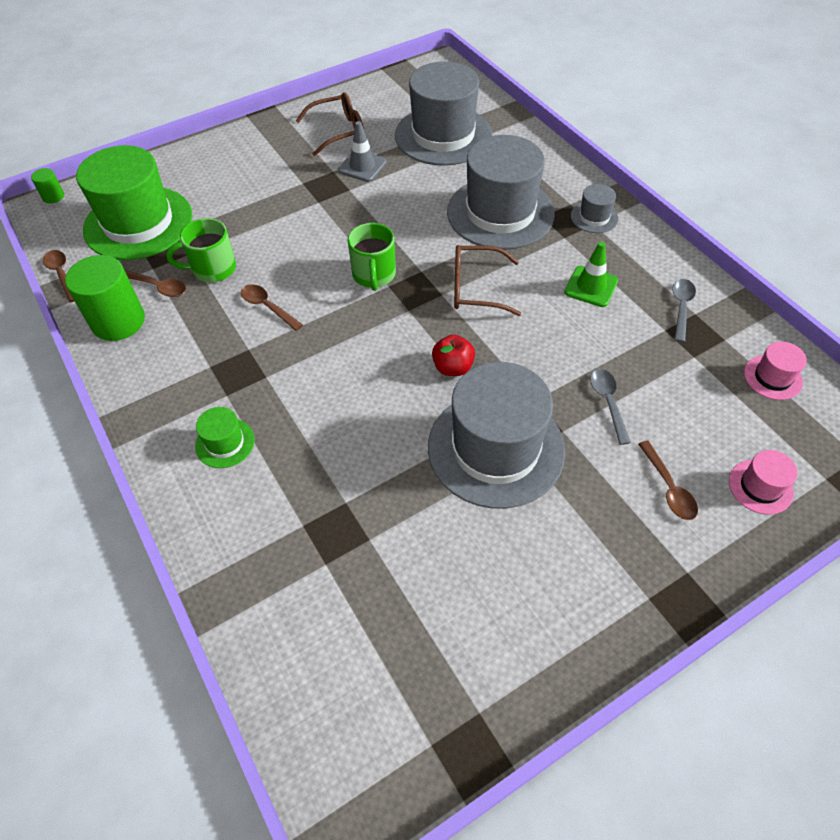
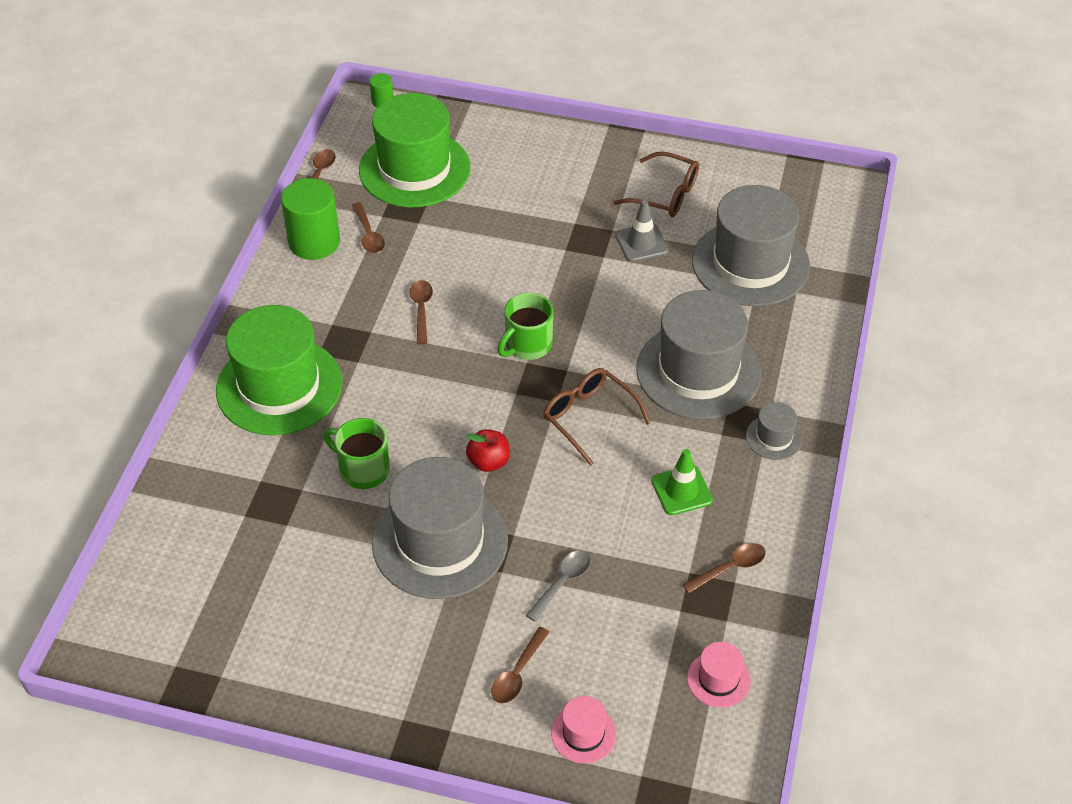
camera: 45 degrees right, 5 degrees down
(212, 269) = (420, 248): green mug -> green mug (363, 469)
(225, 443) = (279, 386): green hat -> green hat, size x2.29
(681, 307) = (730, 568): grey spoon -> brown spoon

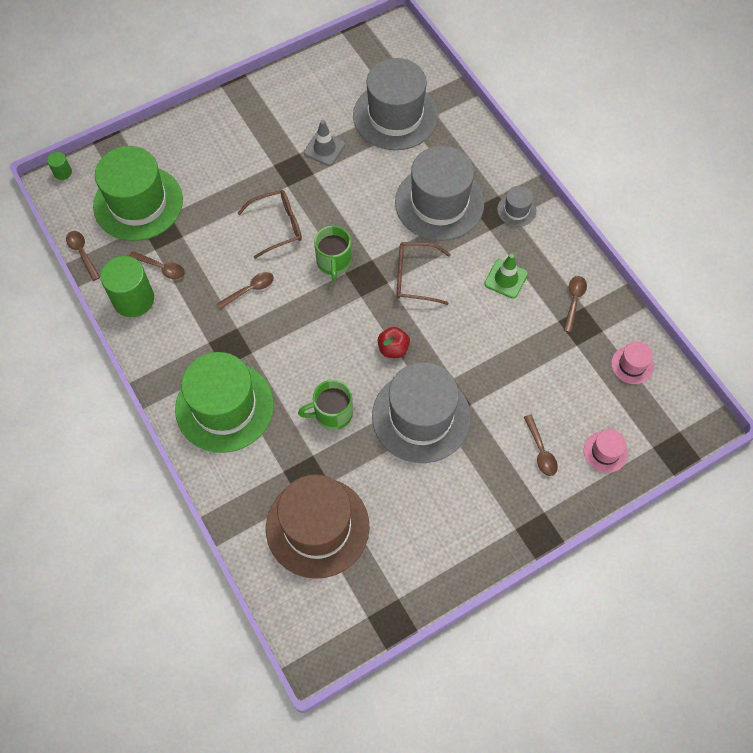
camera: 45 degrees left, 15 degrees up
(230, 552) = (317, 527): none -> brown hat
(421, 310) = (250, 290): brown spoon -> brown spoon turned 105 degrees clockwise
(562, 582) = (506, 382): grey spoon -> none
(665, 194) = (303, 107): brown glasses -> brown glasses (277, 226)

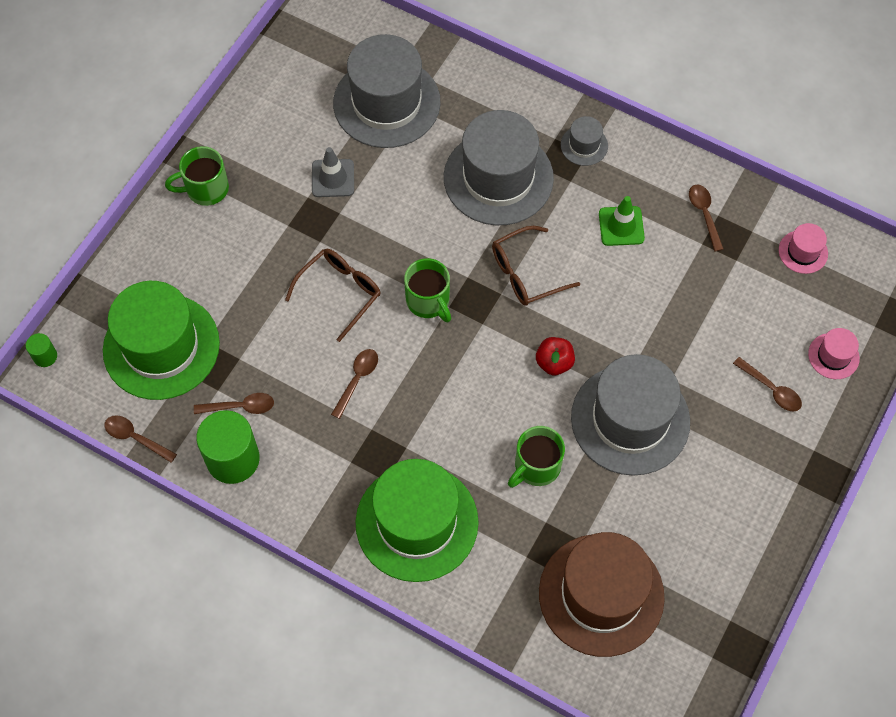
camera: 30 degrees left, 0 degrees up
(236, 115) = (205, 189): none -> green mug

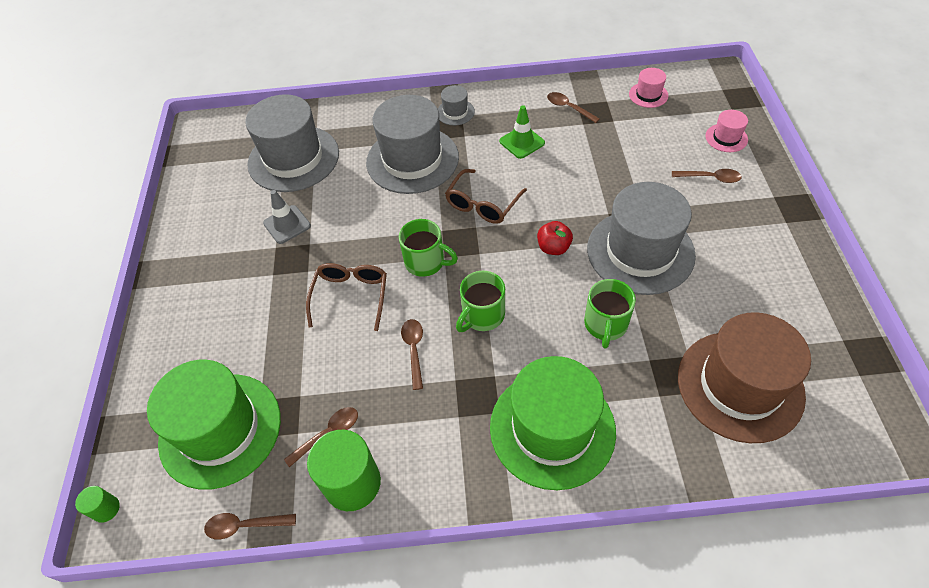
camera: 30 degrees left, 10 degrees down
(205, 189) = (184, 287): green mug -> green mug (482, 315)

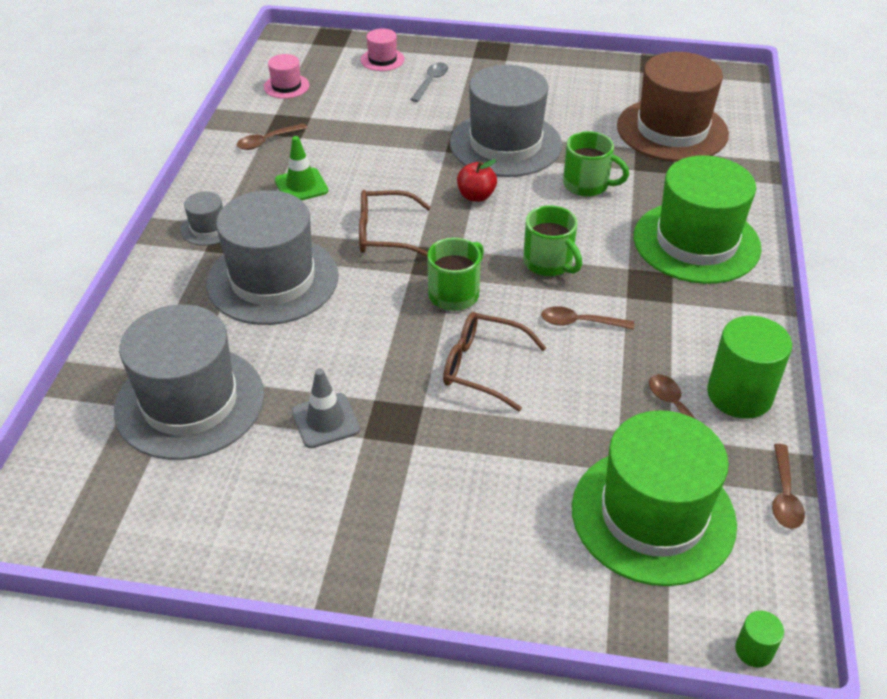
camera: 80 degrees left, 10 degrees down
(483, 204) = (385, 234): brown glasses -> brown glasses turned 135 degrees clockwise
(710, 178) = (431, 82): brown spoon -> grey spoon

